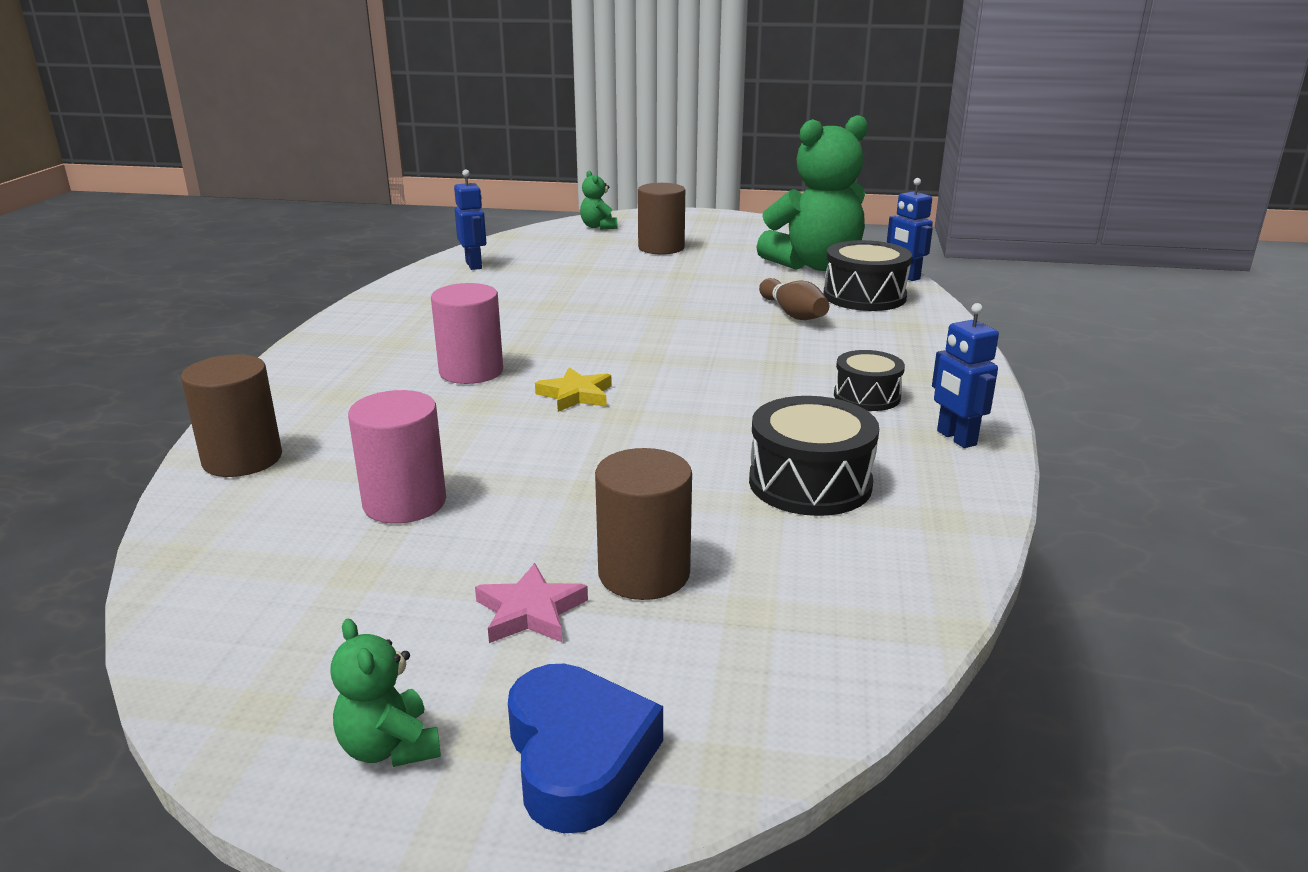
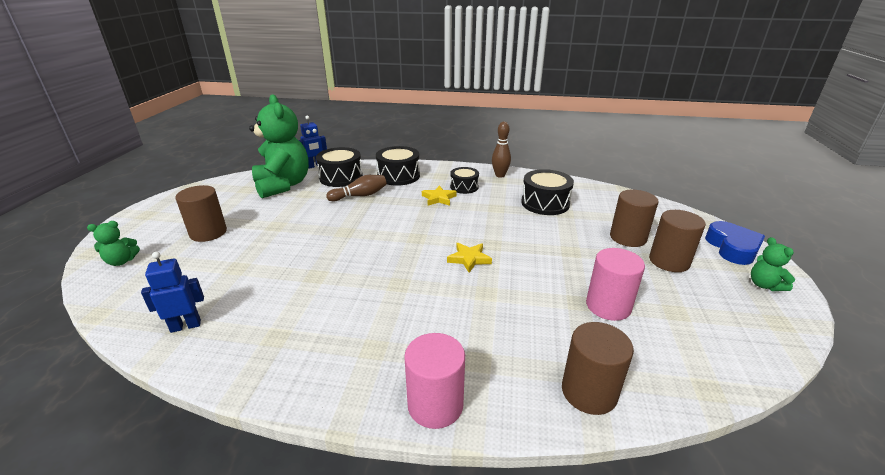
camera: 90 degrees left, 5 degrees up
(390, 747) = (764, 285): green teddy bear -> green teddy bear turned 105 degrees clockwise
(471, 371) = (435, 301): pink cylinder -> pink cylinder (435, 404)
(530, 611) = (669, 261): pink star -> brown cylinder
(578, 757) = (732, 248): blue heart -> blue heart turned 105 degrees clockwise
(801, 373) = (439, 198): none -> yellow star
(894, 337) = (398, 176): none -> black drum
(956, 438) = (500, 175): blue robot -> brown bowling pin

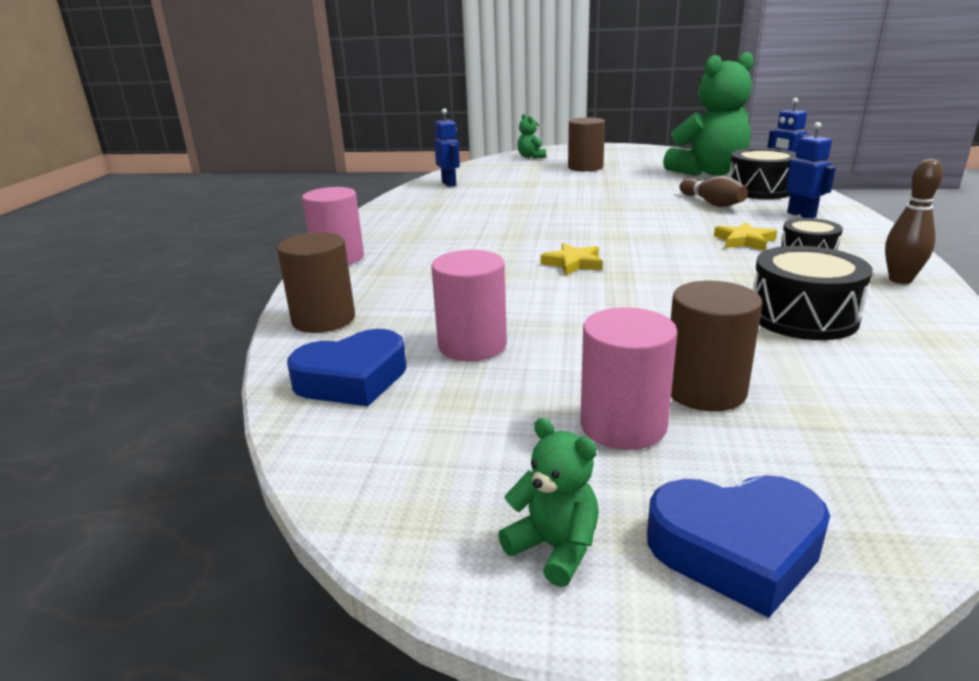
camera: 90 degrees right, 5 degrees down
(398, 176) = (801, 215): black drum -> blue robot
(669, 261) = (623, 425): brown cylinder -> pink cylinder
(675, 360) = (352, 379): none -> blue heart
(764, 285) = (554, 548): green teddy bear -> green teddy bear turned 60 degrees clockwise

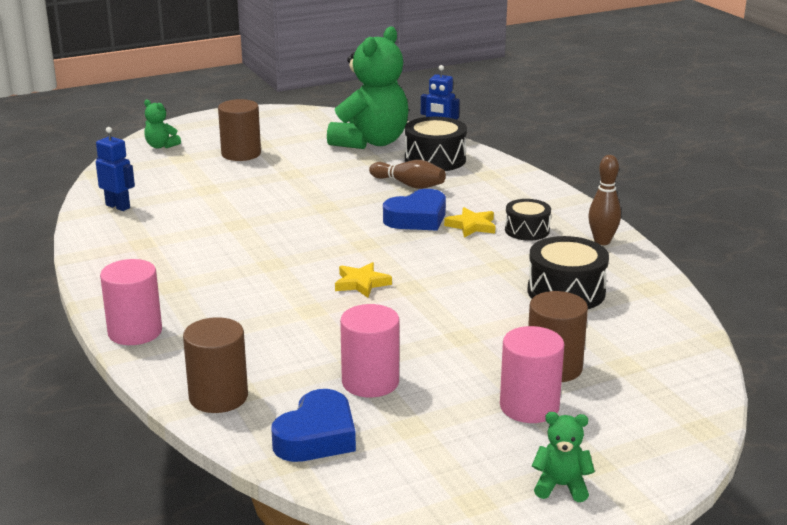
camera: 35 degrees left, 0 degrees up
(736, 549) = (643, 453): blue heart -> blue heart (417, 218)
(801, 215) = (491, 185): blue robot -> none

